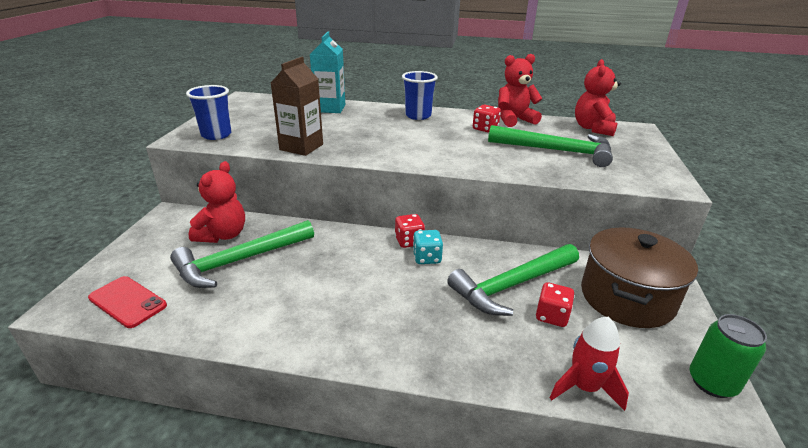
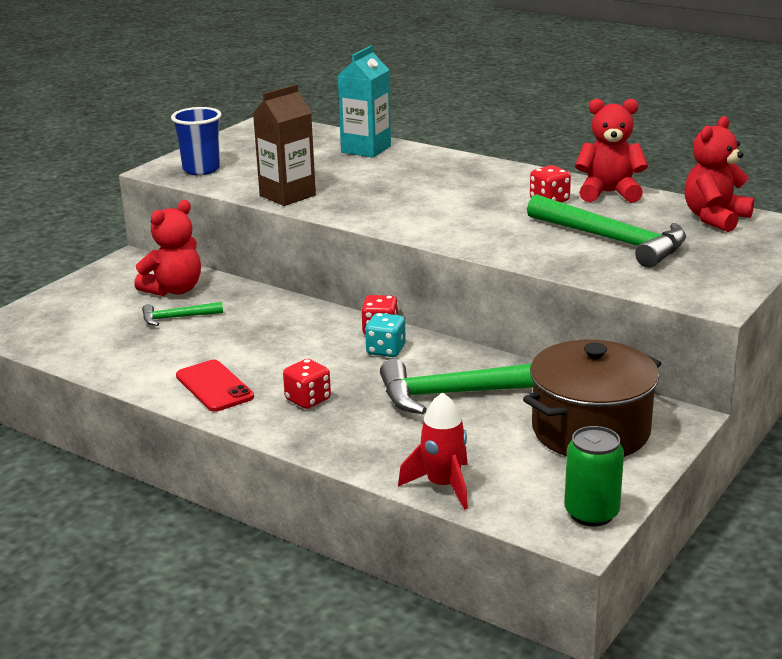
camera: 25 degrees right, 5 degrees down
(127, 302) = (52, 334): red phone -> red phone (214, 386)
(240, 261) = (177, 318): green hammer -> green hammer, size x0.49
(418, 116) = (475, 172): blue cup -> none
(552, 316) = (476, 428): red dice -> red dice (308, 399)

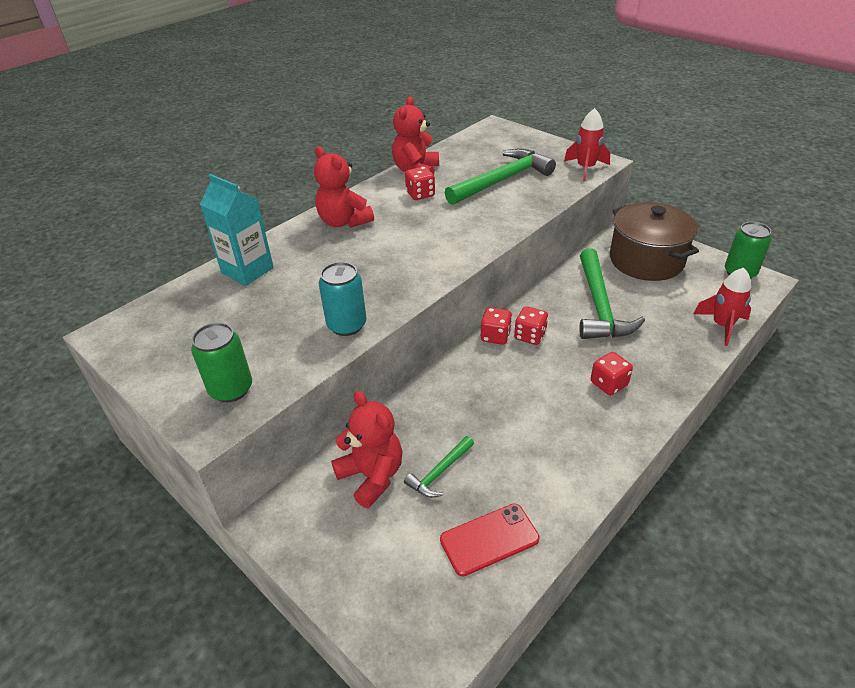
camera: 80 degrees left, 15 degrees up
(177, 318) = (440, 472): green hammer -> green hammer turned 45 degrees clockwise
(201, 169) = (231, 389): blue cup -> green can
(214, 386) = (585, 443): red phone -> red phone (489, 539)
(287, 195) = (347, 325): brown carton -> turquoise can
(386, 350) = (530, 336): turquoise dice -> red dice
(683, 291) = (585, 168): none -> red rocket
(715, 218) = (475, 144): red teddy bear -> red teddy bear (344, 221)

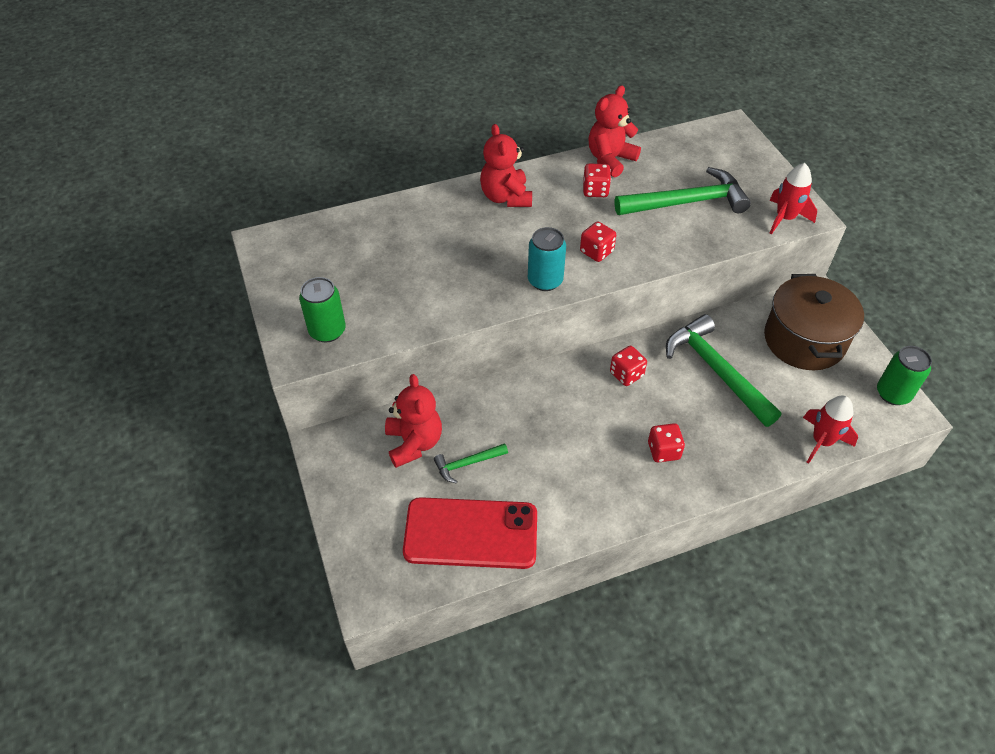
camera: 25 degrees right, 10 degrees up
(247, 270) = (396, 220): turquoise carton -> none
(347, 325) = (444, 309): turquoise can -> turquoise can (545, 280)
(489, 539) = (471, 533): red phone -> red phone, size x1.67
(495, 336) = (595, 362): red dice -> red dice (596, 252)
(599, 306) = (716, 371): green hammer -> green hammer turned 120 degrees clockwise

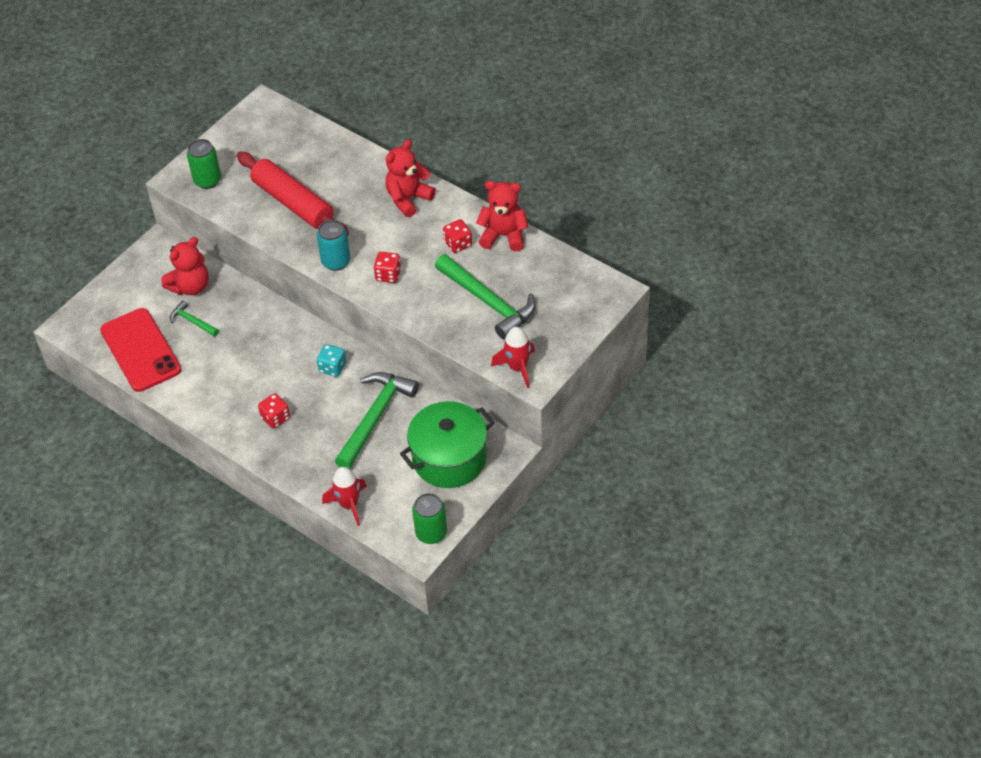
camera: 60 degrees right, 0 degrees up
(431, 278) = (293, 203): none -> red rolling pin
(626, 374) = (332, 367): red dice -> turquoise dice
(804, 340) = (449, 458): brown pot -> green pot

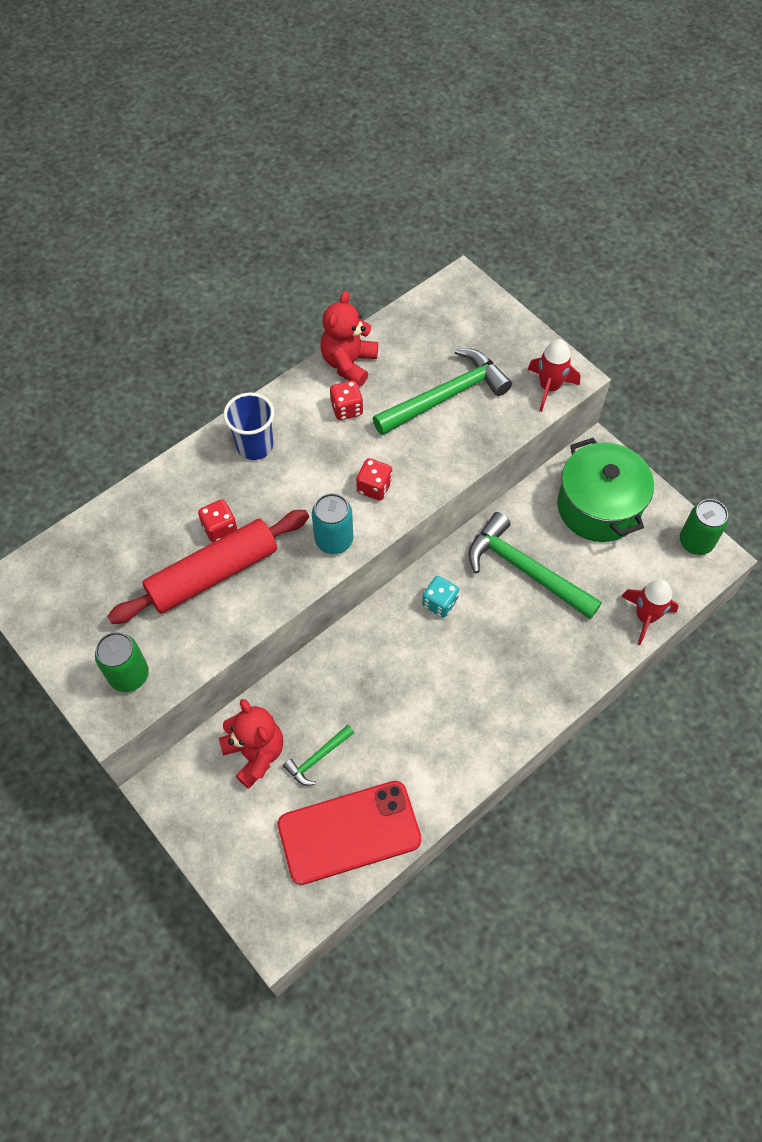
camera: 80 degrees left, 10 degrees up
(275, 418) = (503, 677): red dice -> red dice (220, 529)
(408, 199) = (255, 446): red teddy bear -> blue cup

